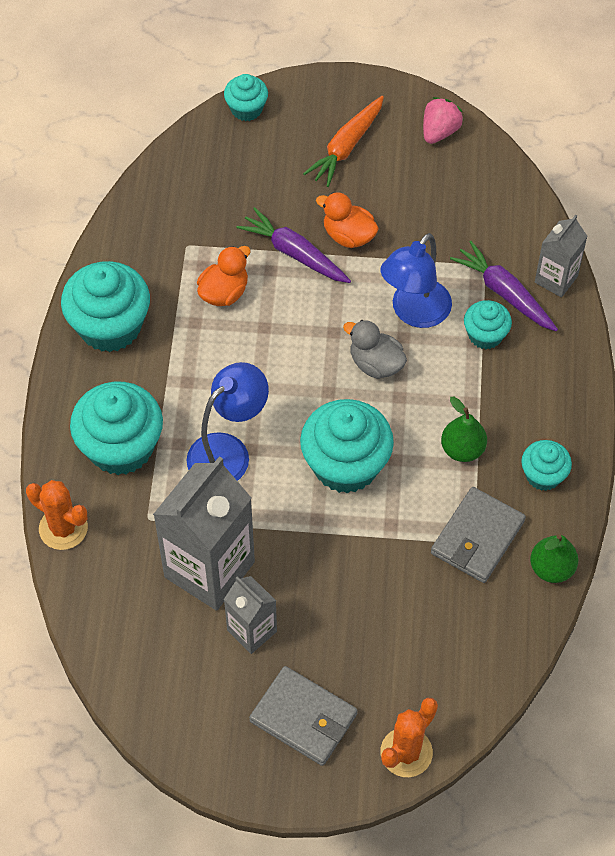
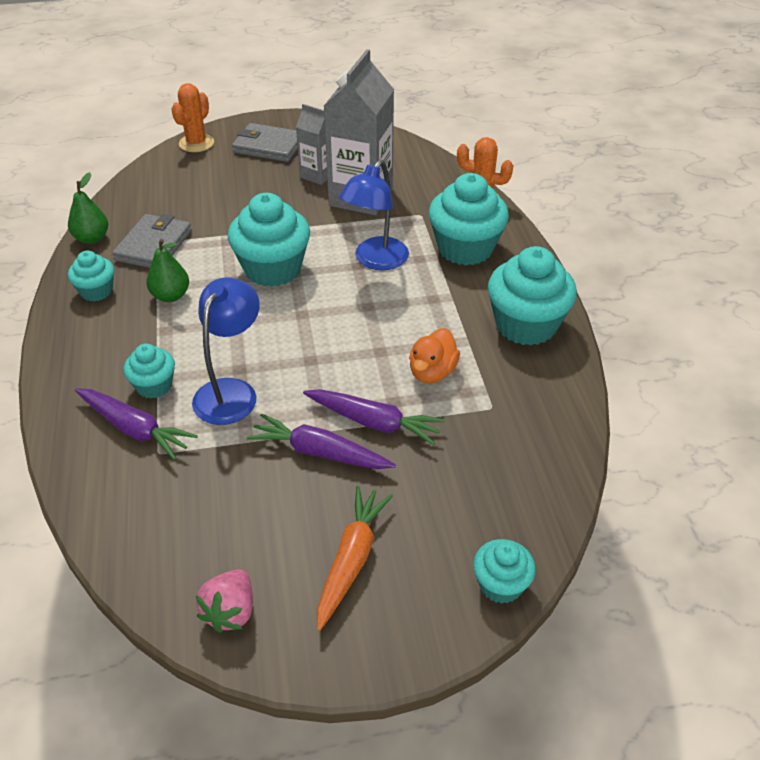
camera: 165 degrees right, 15 degrees down
(348, 236) = (319, 452): orange duck -> purple carrot
(375, 364) = (262, 342): grey duck -> none
(556, 279) = (74, 454): grey carton -> none

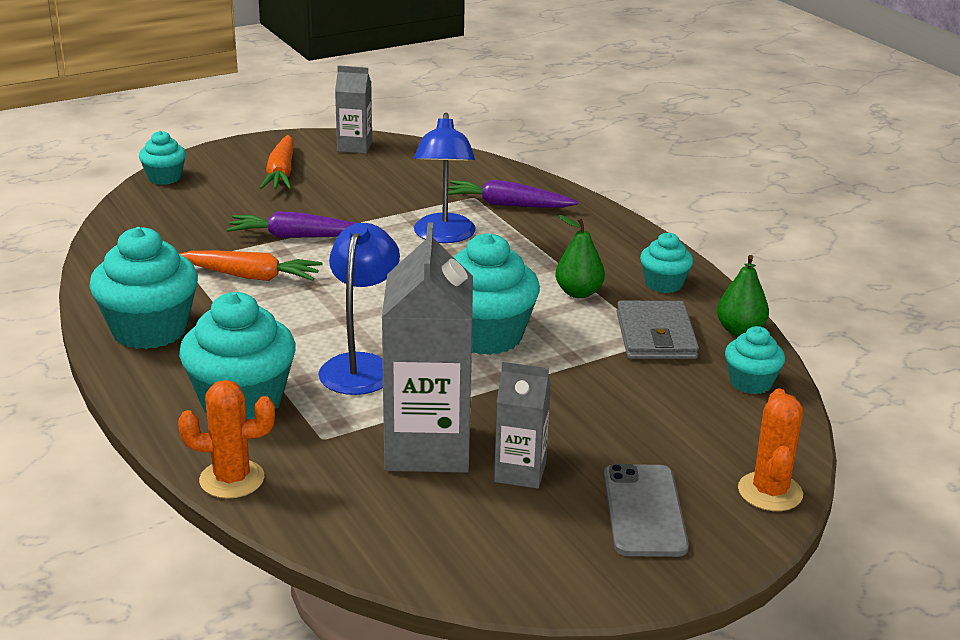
camera: 160 degrees right, 15 degrees down
(154, 386) = (519, 229): turquoise cupcake -> turquoise cupcake (750, 383)
(230, 612) = (354, 146): pink strawberry -> grey carton
(269, 146) = (644, 511): grey wallet -> grey phone
(319, 452) = (336, 214): purple carrot -> none
(432, 372) = (251, 276): orange duck -> orange carrot

